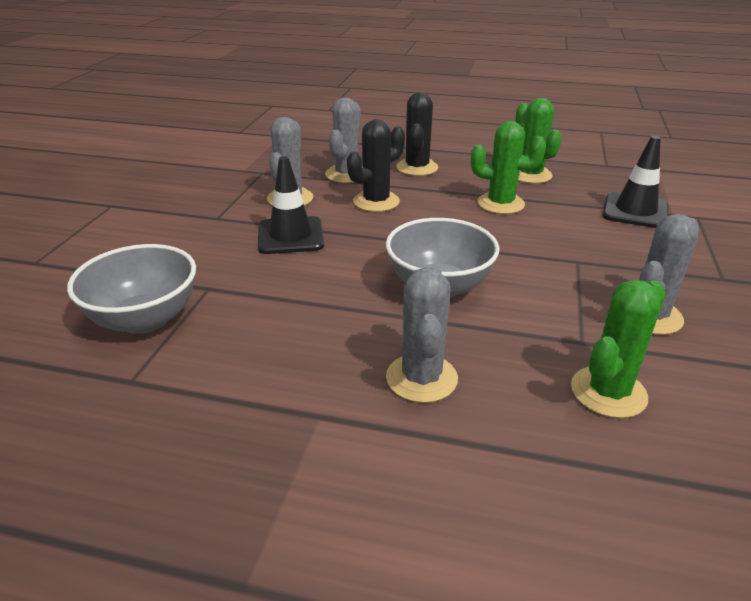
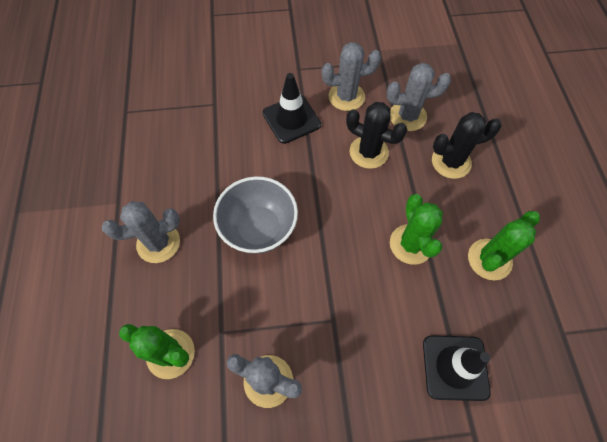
camera: 70 degrees right, 30 degrees up
(145, 319) = (175, 91): grey bowl -> none

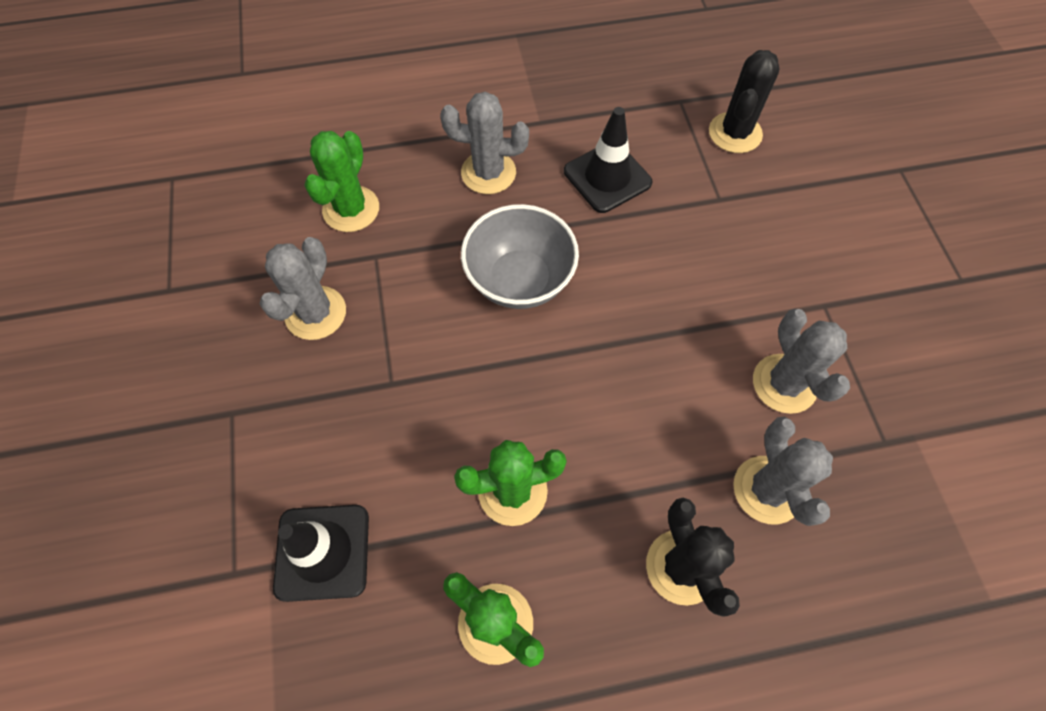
camera: 85 degrees right, 0 degrees up
(158, 243) = (488, 173): grey cactus -> grey cactus turned 60 degrees counterclockwise
(291, 119) = (716, 304): black traffic cone -> black traffic cone (607, 177)
(368, 152) = (675, 423): black cactus -> black cactus (735, 133)

